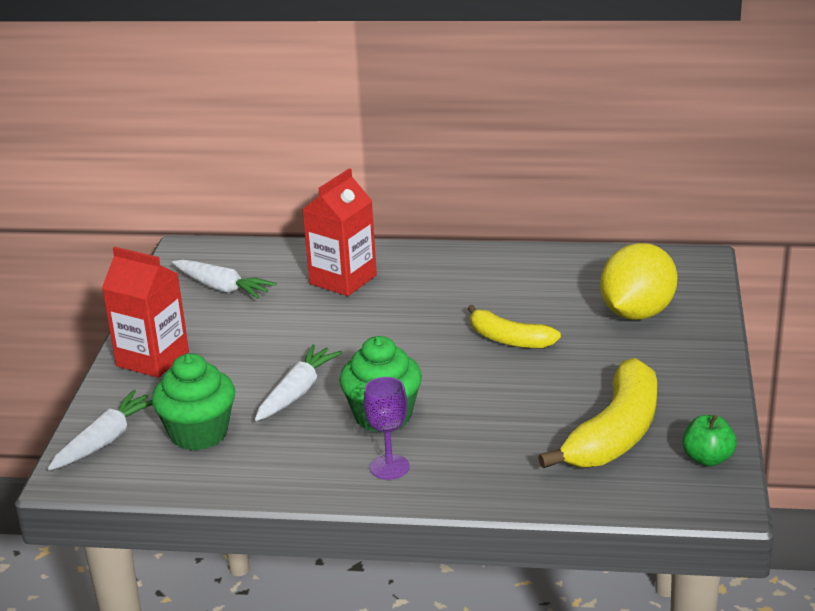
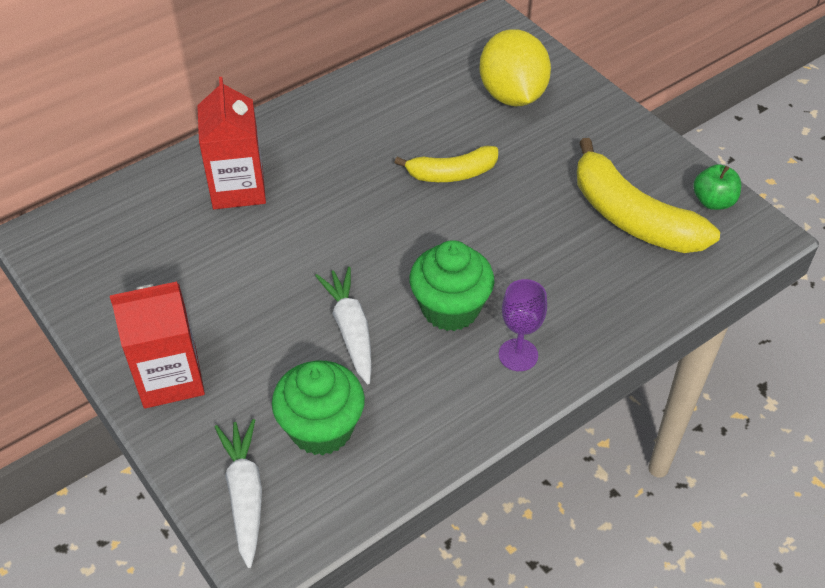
camera: 45 degrees left, 20 degrees up
(222, 288) = (133, 259): white carrot -> none
(615, 434) = (632, 217): yellow banana -> yellow banana turned 150 degrees clockwise

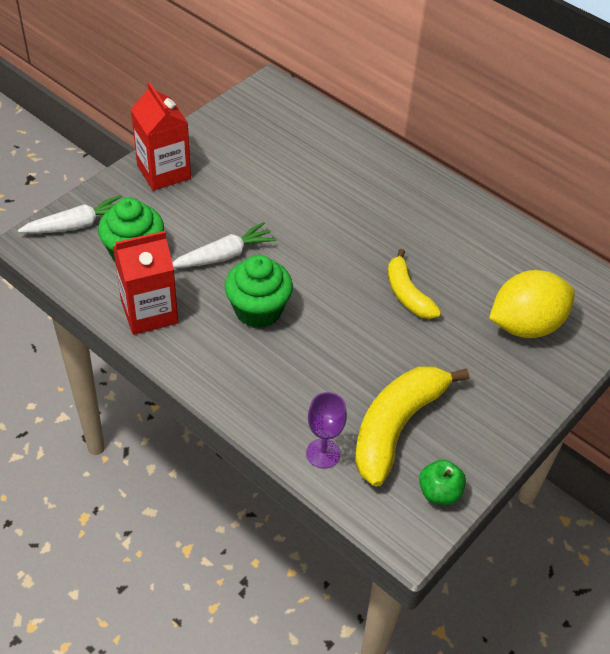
camera: 75 degrees right, 0 degrees up
(238, 188) = (347, 171): red carton -> red carton (149, 312)
(518, 355) = (220, 357): purple goblet -> purple goblet (323, 453)

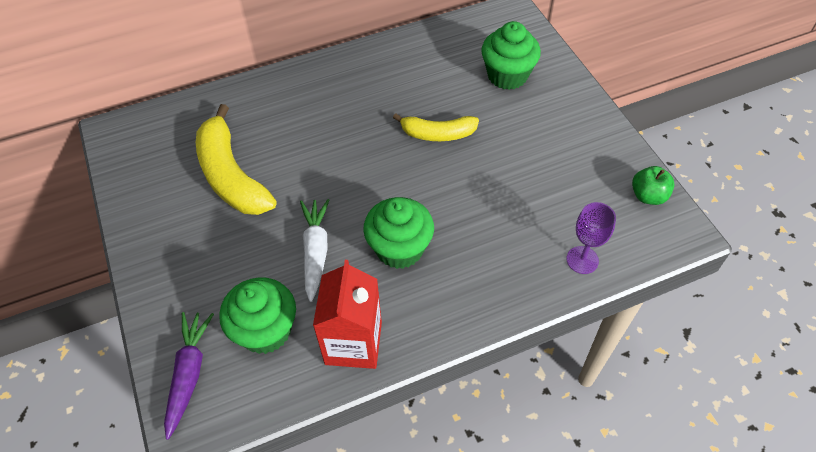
camera: 60 degrees left, 5 degrees up
(76, 225) = (189, 374): white carrot -> purple carrot
(164, 172) = (167, 264): red carton -> none
(396, 426) = (574, 197): yellow banana -> yellow banana (231, 175)
(525, 325) = (507, 75): yellow lemon -> green cupcake

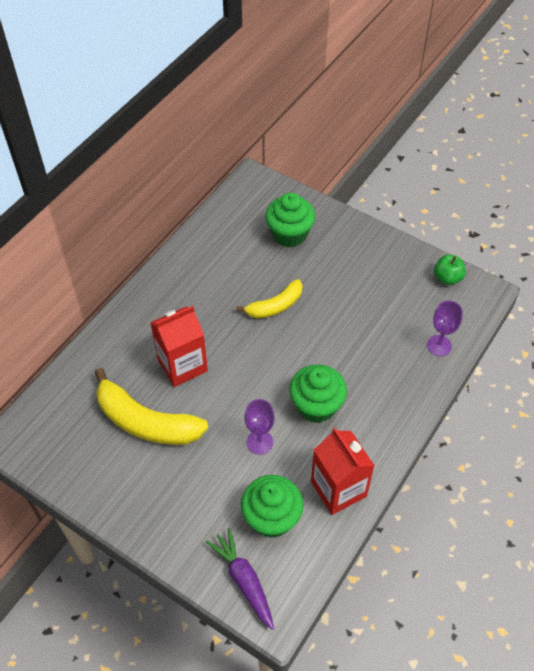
camera: 35 degrees left, 0 degrees up
(306, 143) = (182, 365): none -> red carton
(315, 252) = (259, 442): white carrot -> purple goblet

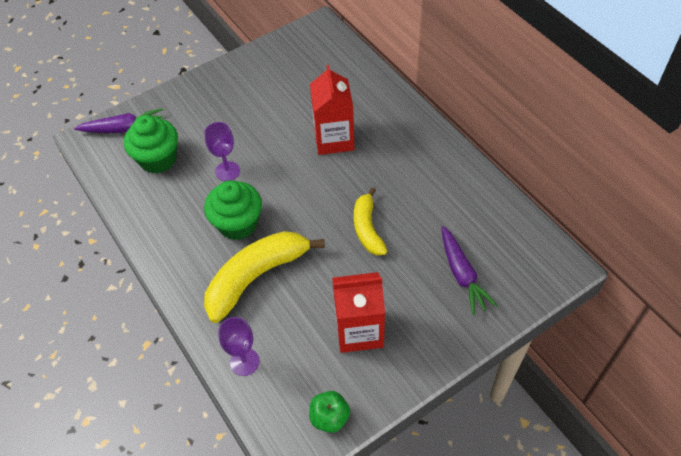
camera: 115 degrees right, 0 degrees up
(146, 421) = (291, 103): yellow banana -> yellow banana (256, 277)
(289, 234) = (462, 274): green cupcake -> purple carrot
(338, 489) = (151, 212): red carton -> red carton (359, 330)

